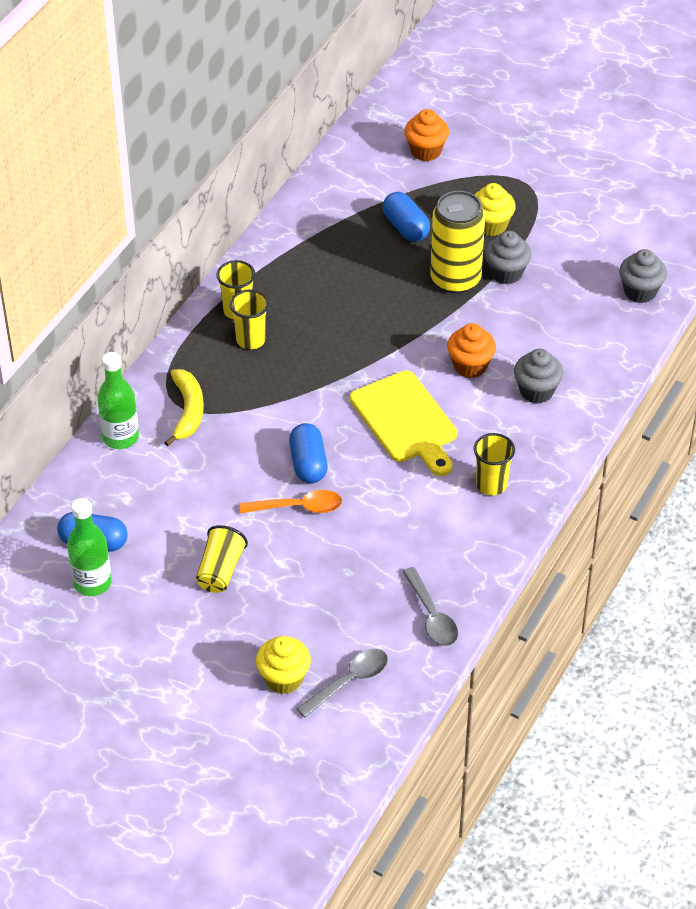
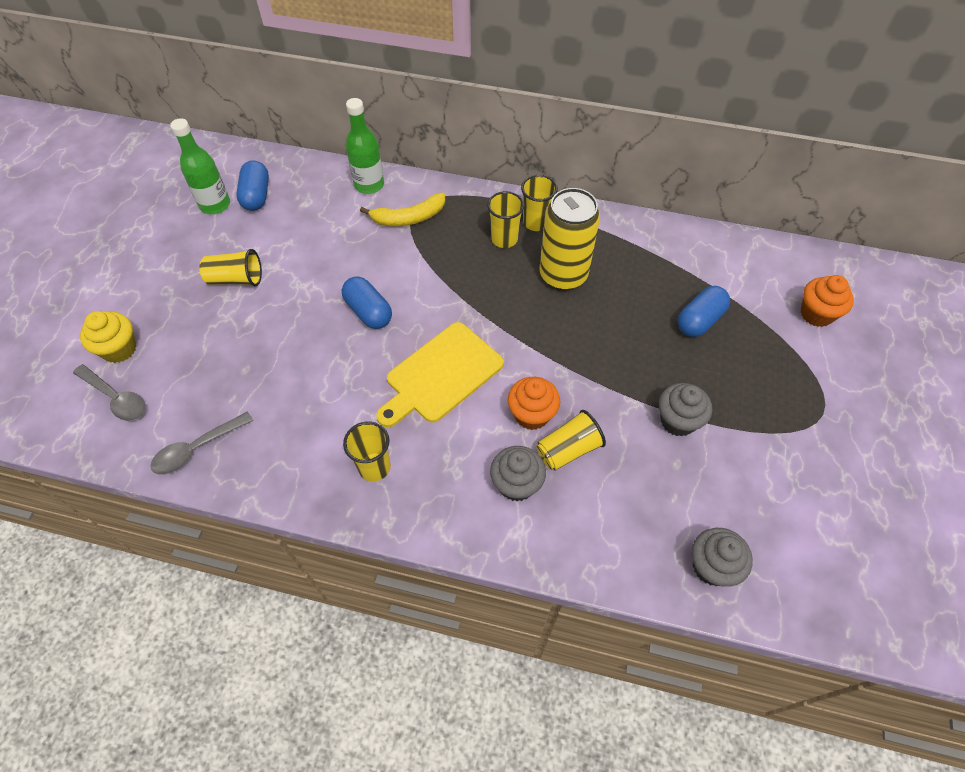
camera: 75 degrees right, 10 degrees up
(298, 507) = (315, 316): orange spoon -> none
(308, 464) = (368, 312): blue capsule -> blue capsule turned 75 degrees clockwise
(455, 279) = (647, 377): yellow can -> yellow can (563, 275)
(491, 225) = (741, 392): yellow cupcake -> none
(513, 350) = (568, 449): none -> yellow cup

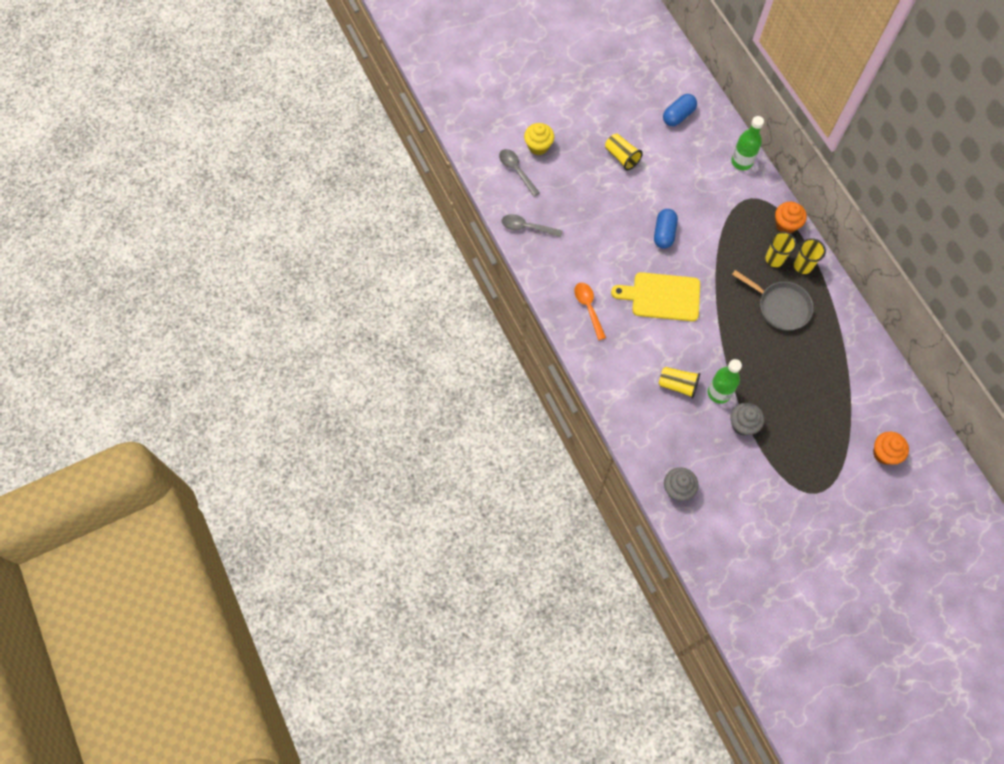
camera: 50 degrees right, 10 degrees up
(116, 398) = (516, 171): grey spoon -> grey spoon turned 150 degrees clockwise
(215, 205) = (653, 102): green bottle -> green bottle (719, 392)
(374, 467) = (588, 308): yellow cup -> orange spoon
(409, 218) = (740, 201): yellow banana -> none
(516, 484) = (638, 375): grey cupcake -> none
(532, 414) = (680, 354): orange cupcake -> orange cupcake (786, 225)
(563, 275) = (780, 306): yellow can -> grey pan
(699, 320) = (818, 395): blue capsule -> none

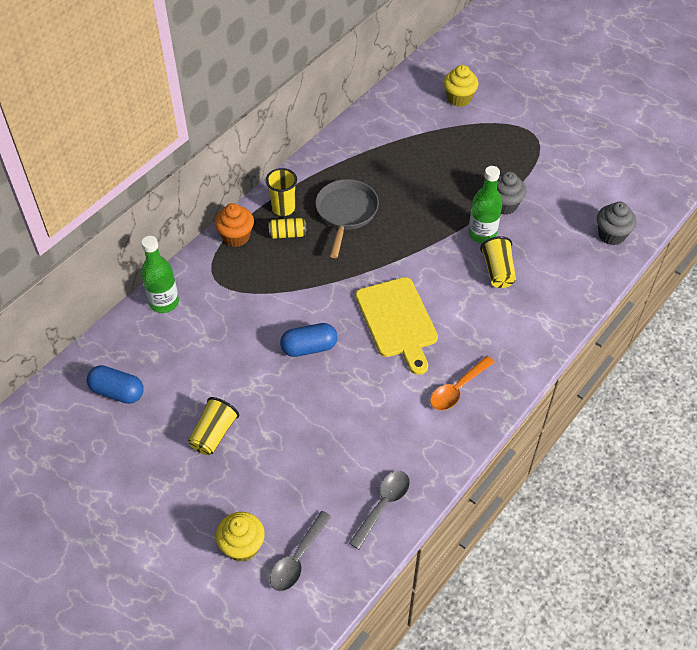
camera: 115 degrees left, 15 degrees down
(527, 227) = (383, 505): grey spoon -> grey spoon turned 135 degrees counterclockwise
(774, 259) = (288, 234): yellow cup -> yellow can
(884, 453) = (459, 98): orange cupcake -> yellow cupcake

